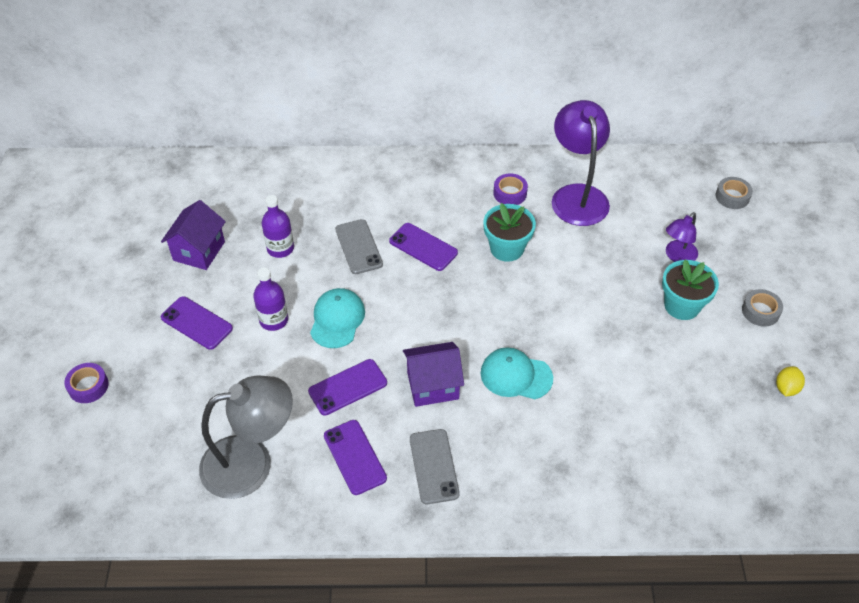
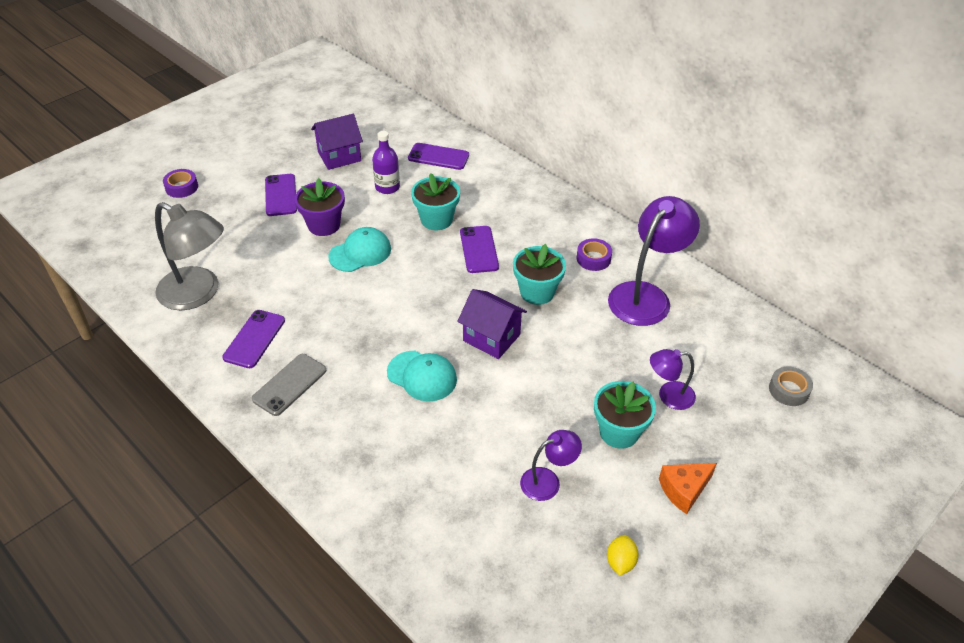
camera: 45 degrees right, 5 degrees down
(274, 320) = (324, 225): purple bottle -> purple flower pot
(347, 387) = (309, 296): purple phone -> purple phone (438, 157)
(358, 247) = (436, 220): grey phone -> turquoise flower pot
(433, 385) = (360, 337): purple house -> purple house (491, 337)
(516, 375) = (422, 376): turquoise cap -> turquoise cap turned 150 degrees clockwise
(686, 375) = (548, 481): none -> purple lamp
(760, 311) = (684, 490): grey tape -> orange cheese
(786, 388) = (620, 562): yellow lemon -> yellow lemon turned 60 degrees counterclockwise

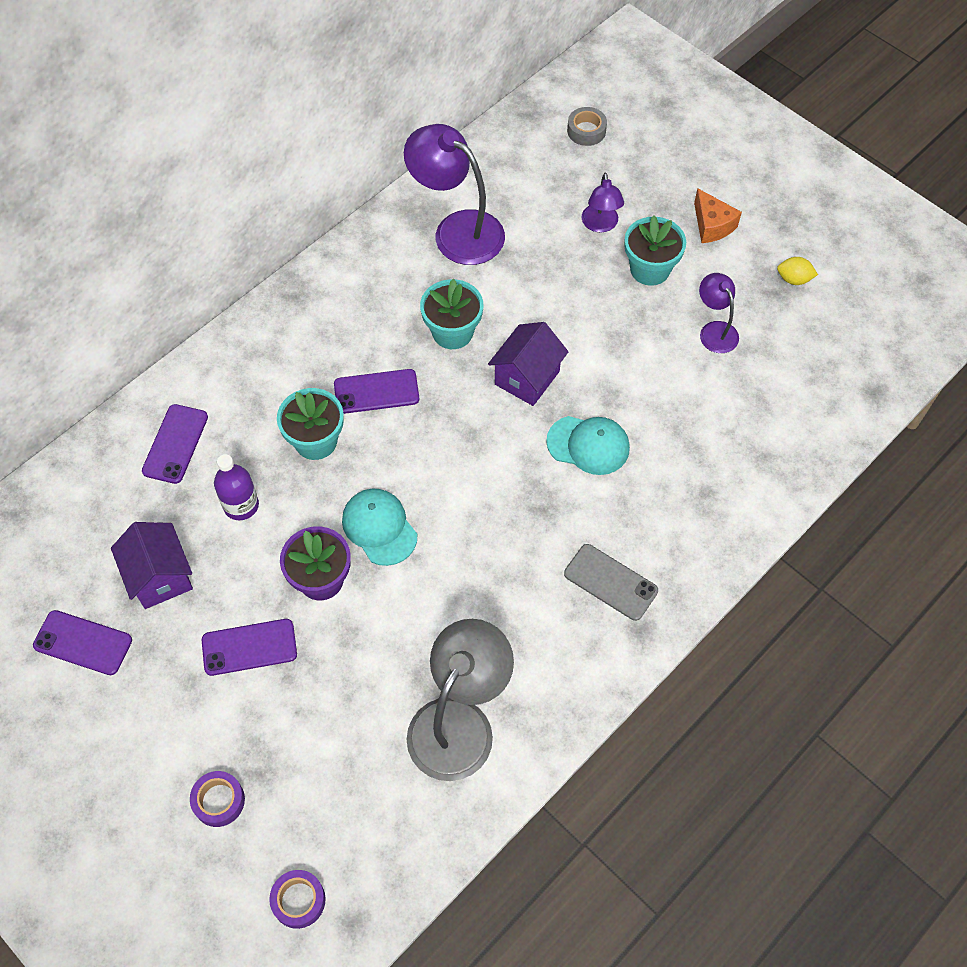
camera: 90 degrees left, 15 degrees up
(254, 339) = (539, 634): purple phone -> purple phone (83, 642)
(422, 376) = (588, 445): turquoise cap -> turquoise cap turned 75 degrees clockwise
(593, 258) = (395, 274): purple tape -> purple tape (298, 900)

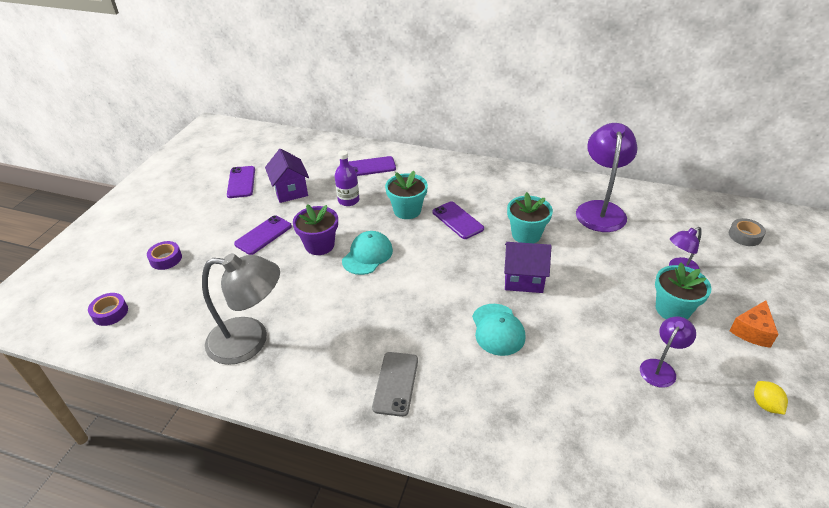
camera: 65 degrees right, 20 degrees down
(160, 577) = (290, 191): purple house -> purple house turned 60 degrees counterclockwise
(249, 647) = (263, 235): purple phone -> purple phone turned 75 degrees clockwise

